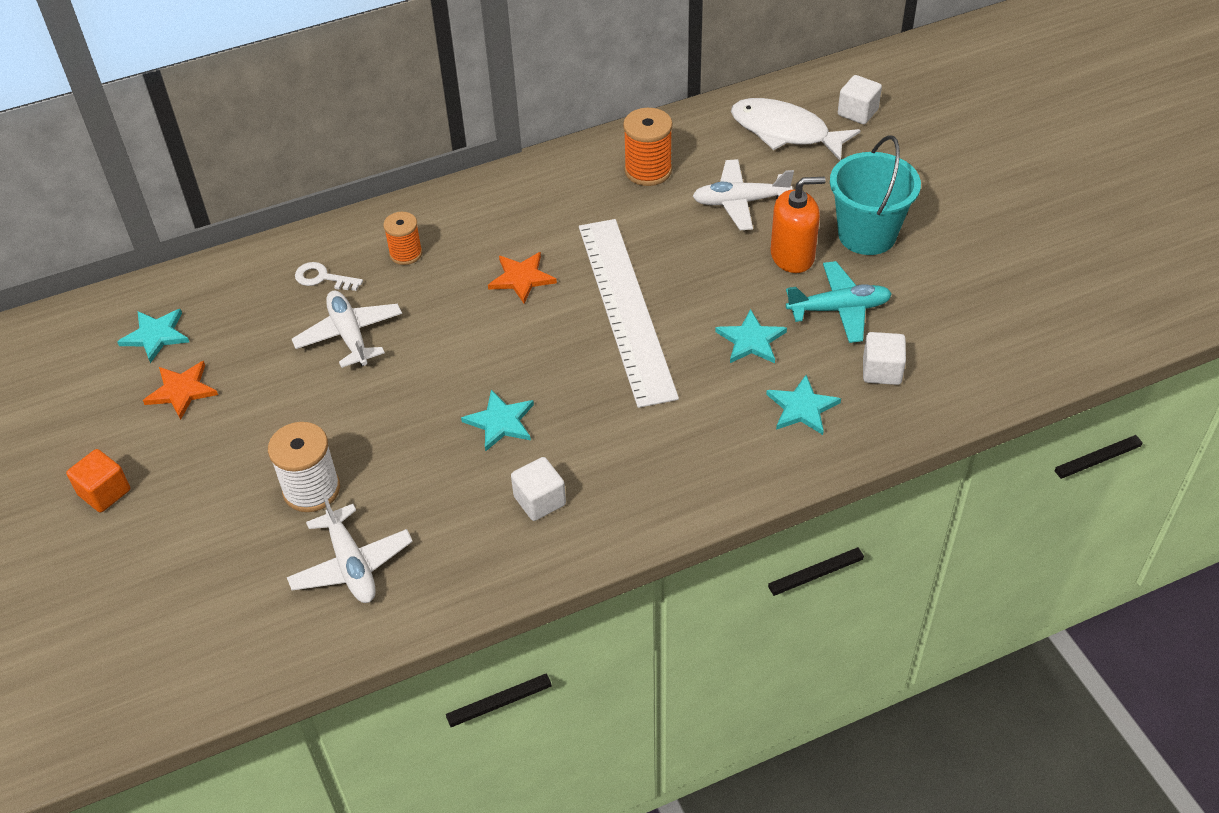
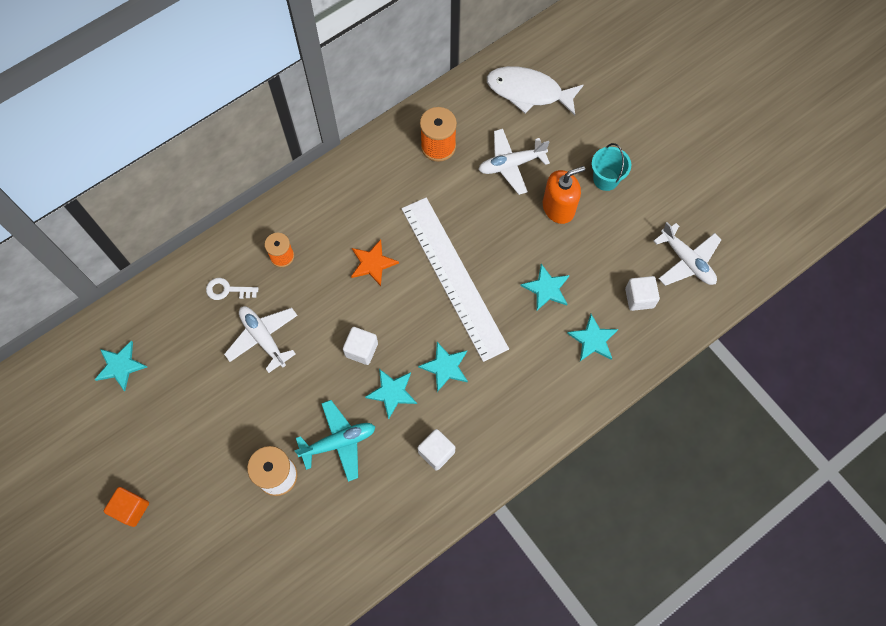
camera: 15 degrees left, 20 degrees up
(181, 391) = (156, 411): orange star -> none
(351, 565) = (324, 531): white plane -> white plane (687, 261)
(583, 405) = (445, 367): none -> turquoise star
(839, 309) = (600, 250): turquoise plane -> turquoise plane (338, 442)
(857, 112) = (576, 64): white cube -> white cube (361, 350)
(867, 235) = (606, 179): turquoise bucket -> turquoise bucket, size x0.62

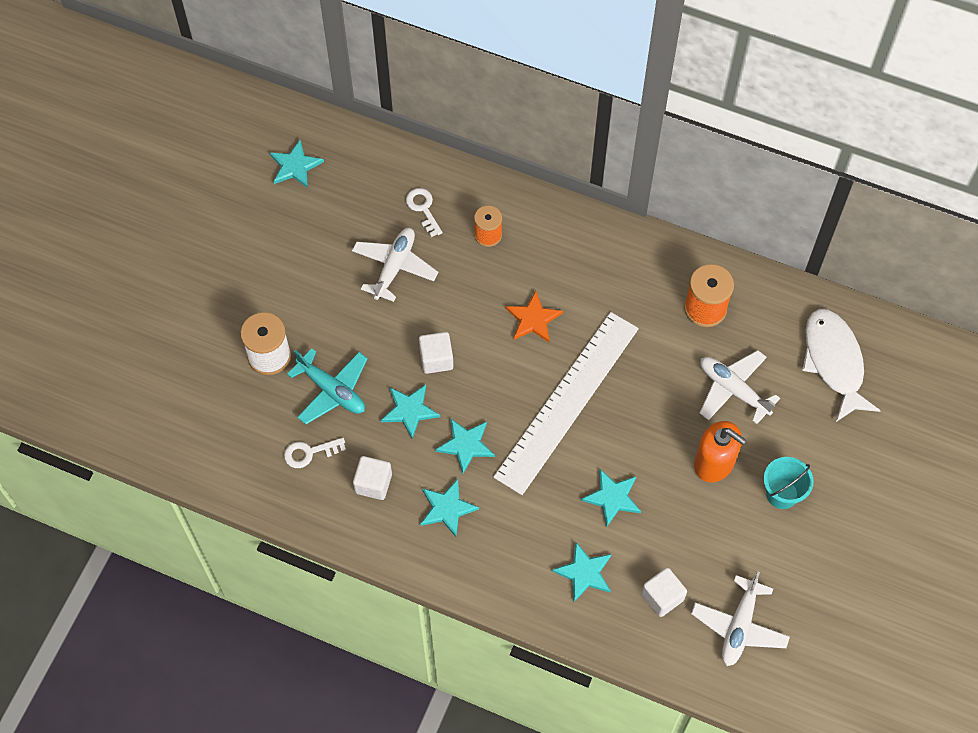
camera: 60 degrees right, 5 degrees down
(131, 509) = (171, 254): orange cube -> none
(381, 488) = (309, 453): none -> white key
(488, 408) = (447, 508): none -> turquoise star

